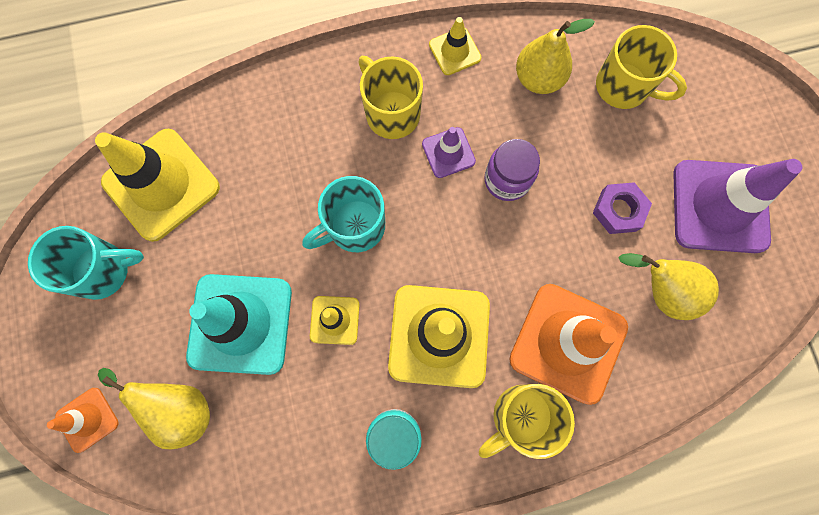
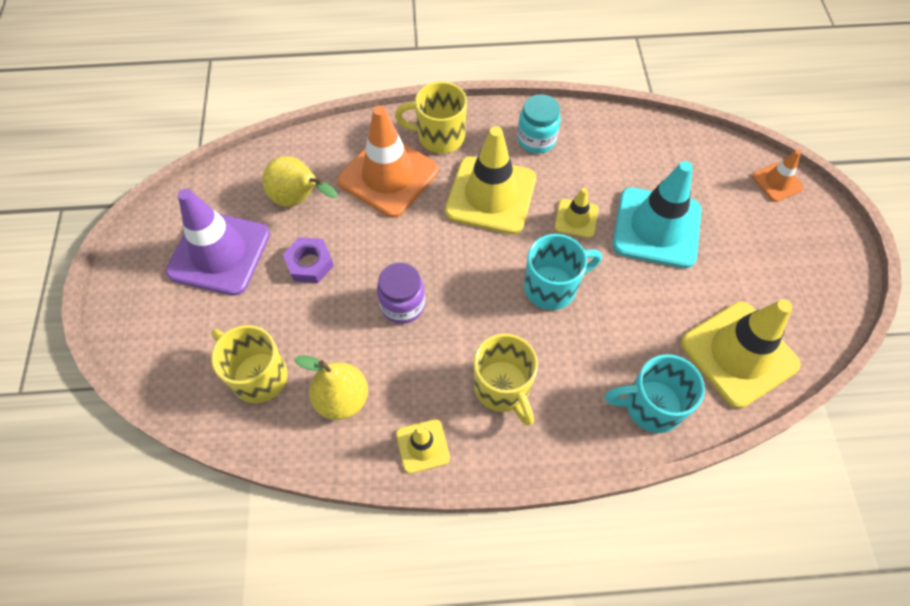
camera: 170 degrees left, 15 degrees down
(103, 271) = (783, 286): turquoise mug -> turquoise mug (651, 406)
(180, 408) = (703, 179): yellow pear -> none
(448, 153) = (452, 339): purple traffic cone -> none
(520, 417) = (439, 137): yellow mug -> yellow mug turned 150 degrees counterclockwise

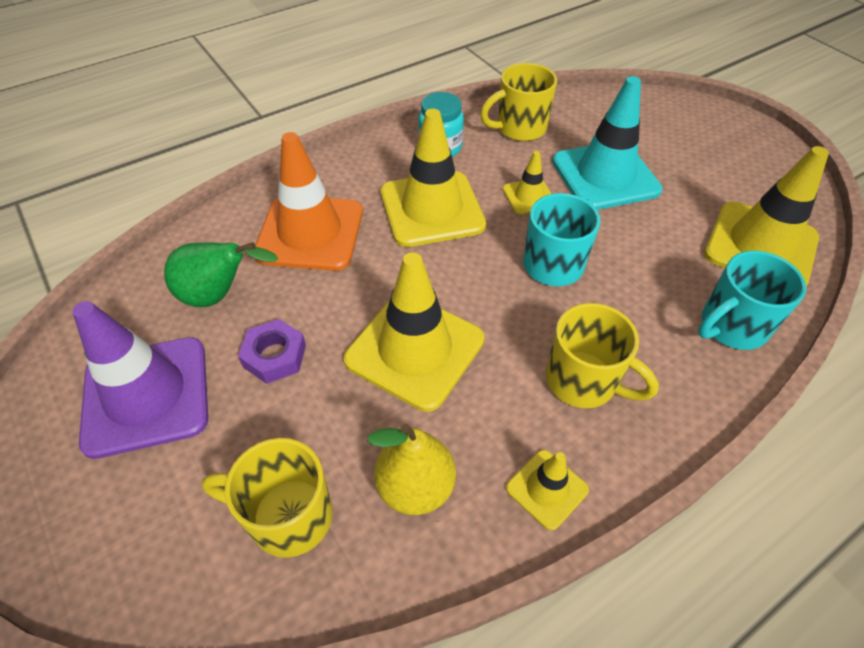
camera: 30 degrees left, 10 degrees down
(299, 199) = (218, 295): yellow pear -> green pear
(402, 305) = (415, 350): purple jar -> yellow traffic cone
(439, 137) = (341, 179): yellow mug -> yellow mug (519, 128)
(777, 182) = (669, 106): orange traffic cone -> none

